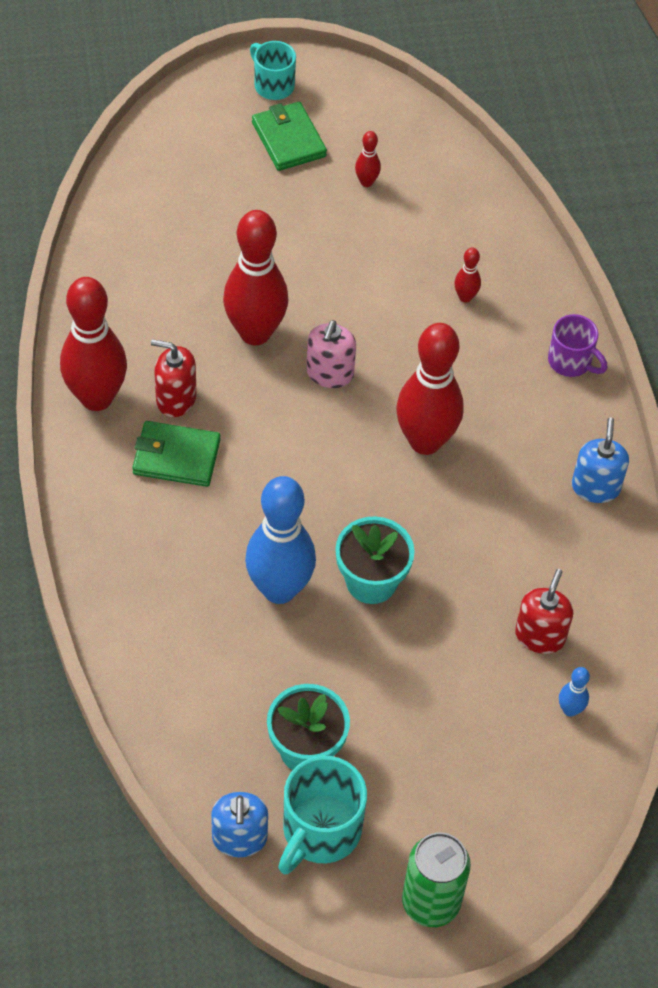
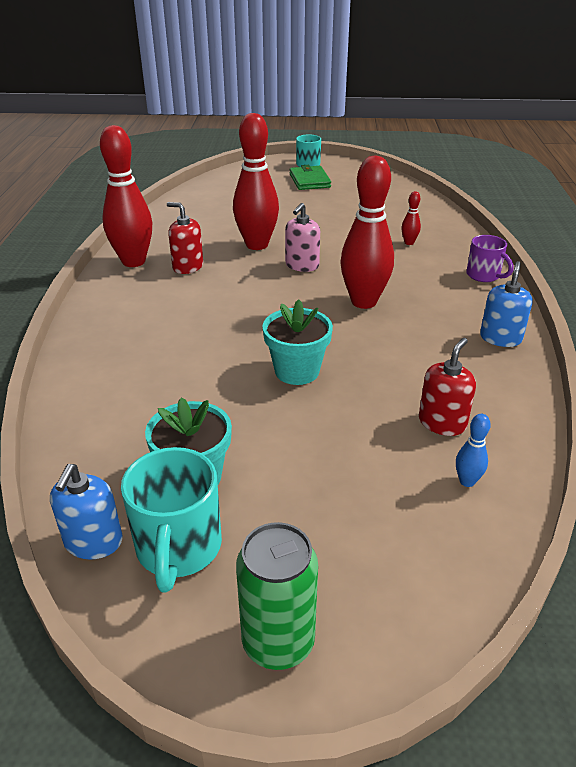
camera: 15 degrees right, 20 degrees down
(176, 457) = (173, 292): green wallet -> none
(279, 589) = (217, 367): blue bowling pin -> none
(319, 832) = (178, 549): turquoise mug -> turquoise mug turned 45 degrees counterclockwise
(366, 182) = (353, 197): red bowling pin -> none

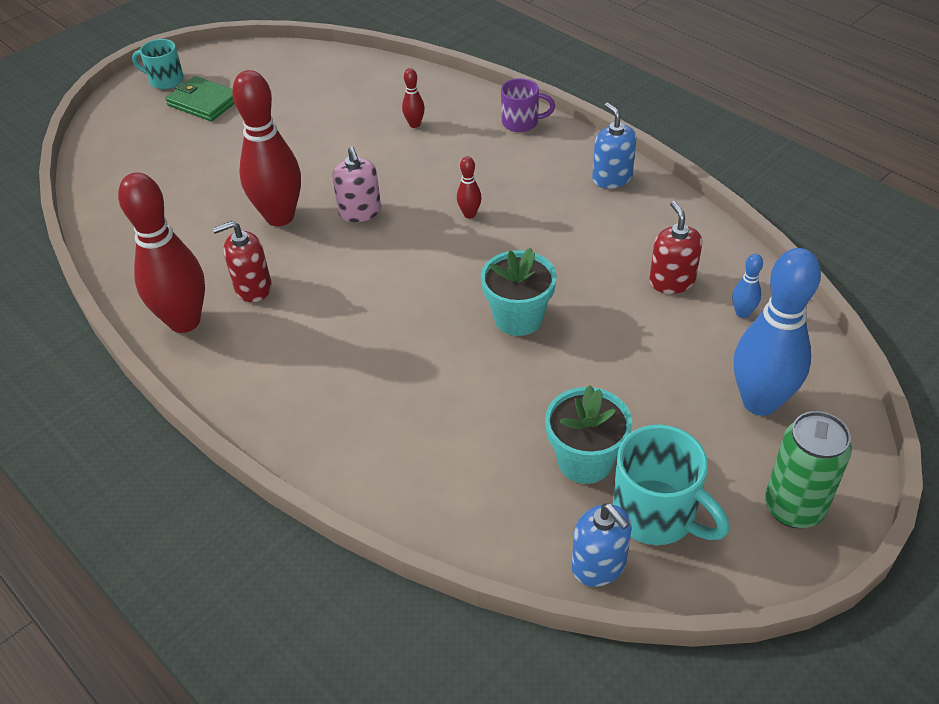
camera: 45 degrees left, 10 degrees up
(363, 302) = (469, 214): red bowling pin -> red bowling pin, size x0.42
(378, 548) = (760, 402): none -> blue bowling pin

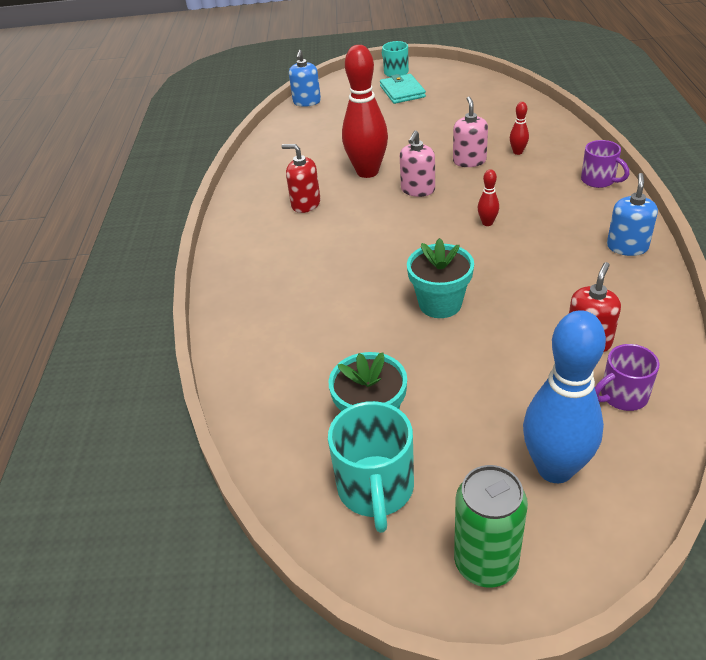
camera: 45 degrees right, 5 degrees down
(184, 321) = (251, 204): red bowling pin -> none
(204, 102) = (402, 91): green wallet -> turquoise wallet
(377, 155) = (469, 161): none -> pink soap dispenser
(599, 565) = (298, 492): blue soap dispenser -> blue soap dispenser (307, 102)
(742, 313) = (622, 396): blue bowling pin -> purple mug

